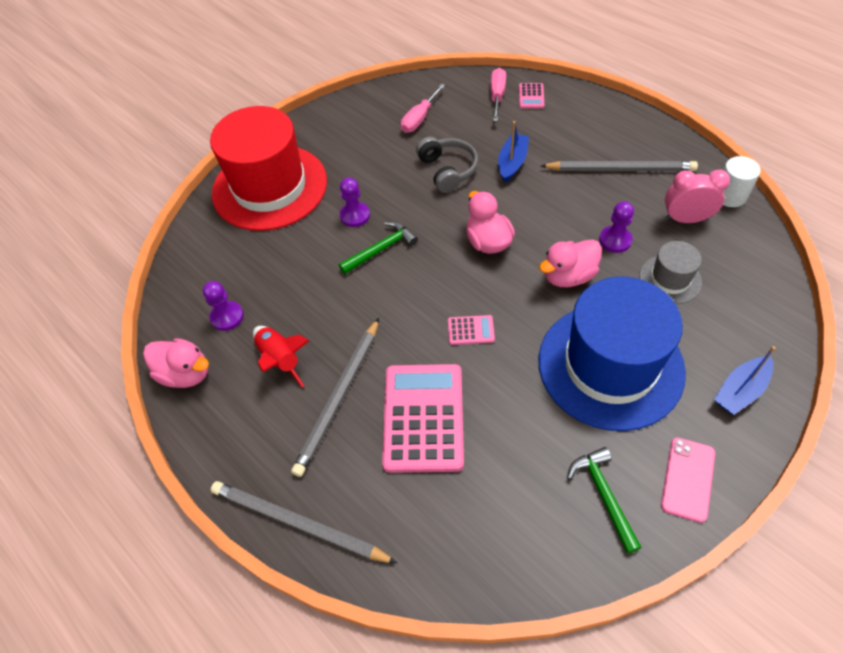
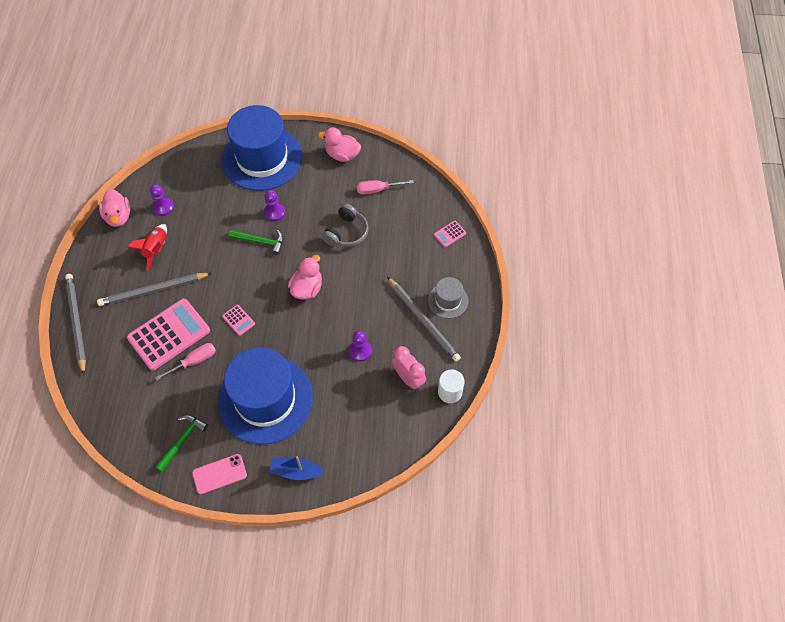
camera: 45 degrees right, 5 degrees up
(270, 187) = (262, 158): red hat -> blue hat
(497, 96) = (434, 216): pink screwdriver -> pink screwdriver (194, 361)
(512, 163) = (380, 261): blue boat -> none
(568, 276) = (313, 343): pink duck -> pink duck (342, 155)
(670, 279) = (351, 395): grey hat -> grey hat (448, 300)

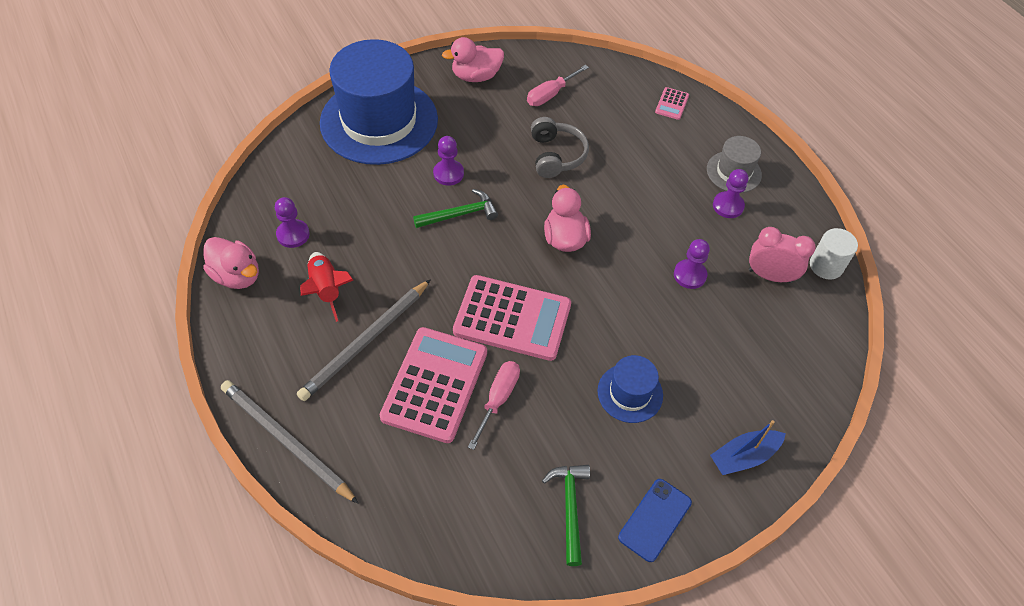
camera: 35 degrees left, 5 degrees down
(219, 474) = (654, 519): pink phone -> blue phone
(238, 320) = (512, 318): pink calculator -> pink calculator, size x2.33
(265, 399) = (630, 393): blue hat -> blue hat, size x0.46
(423, 320) = (728, 206): grey pencil -> purple pawn

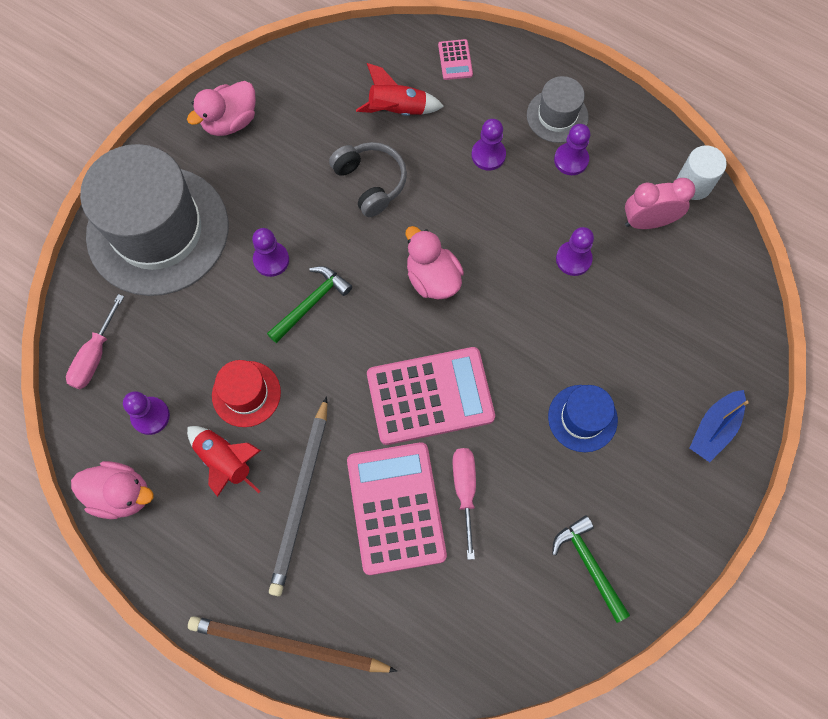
camera: 25 degrees left, 15 degrees up
(286, 441) = (288, 645): grey pencil -> brown pencil
(372, 252) = (246, 394): none -> red hat
(379, 121) = (158, 230): blue hat -> grey hat
(550, 94) = (323, 107): pink screwdriver -> pink screwdriver (95, 355)
(606, 118) = (397, 110): none -> red rocket
(654, 519) = (668, 534): blue phone -> none
(661, 175) = (488, 155): none -> purple pawn

